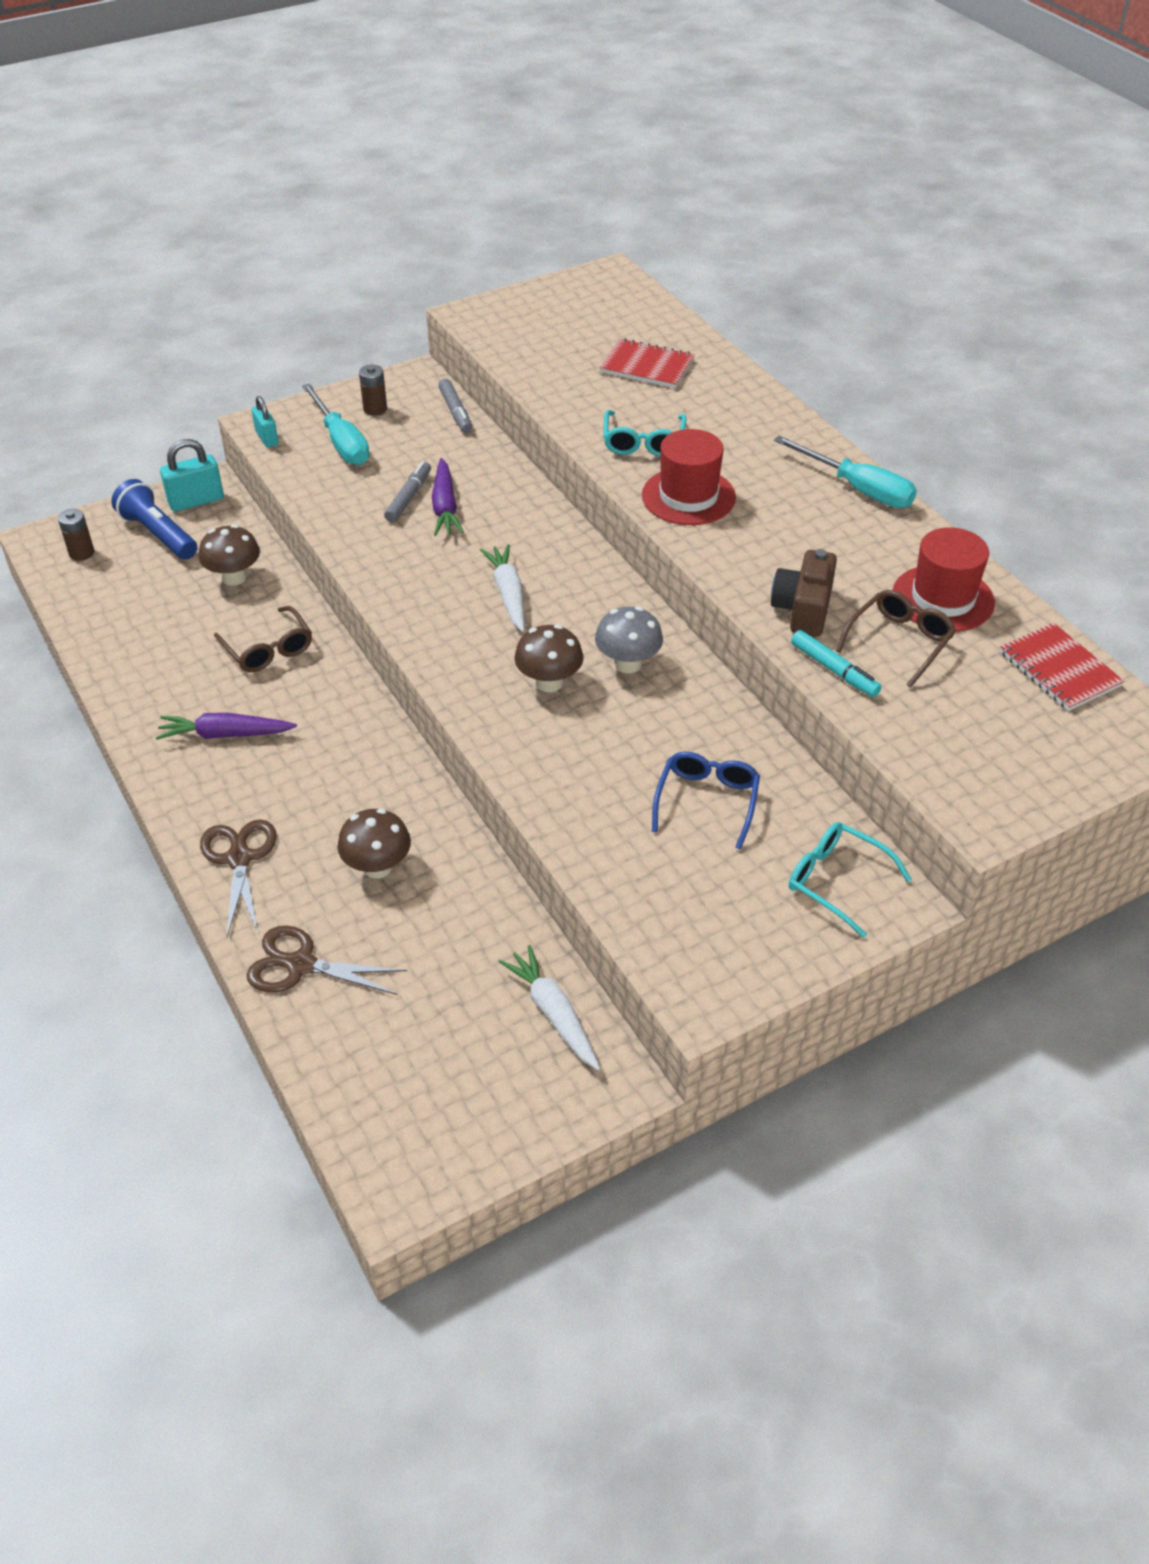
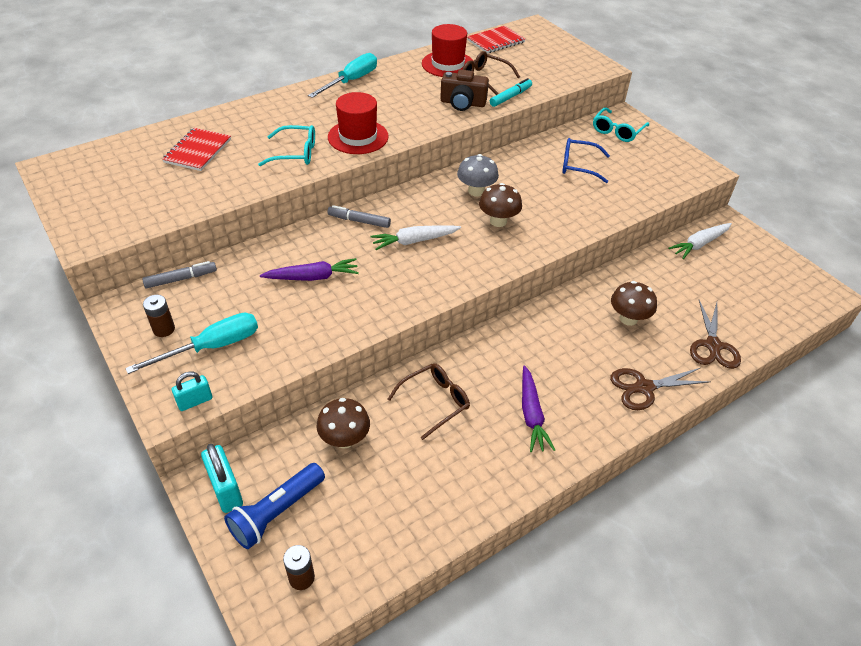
camera: 95 degrees left, 0 degrees up
(409, 498) = (299, 298): grey marker -> grey marker (359, 221)

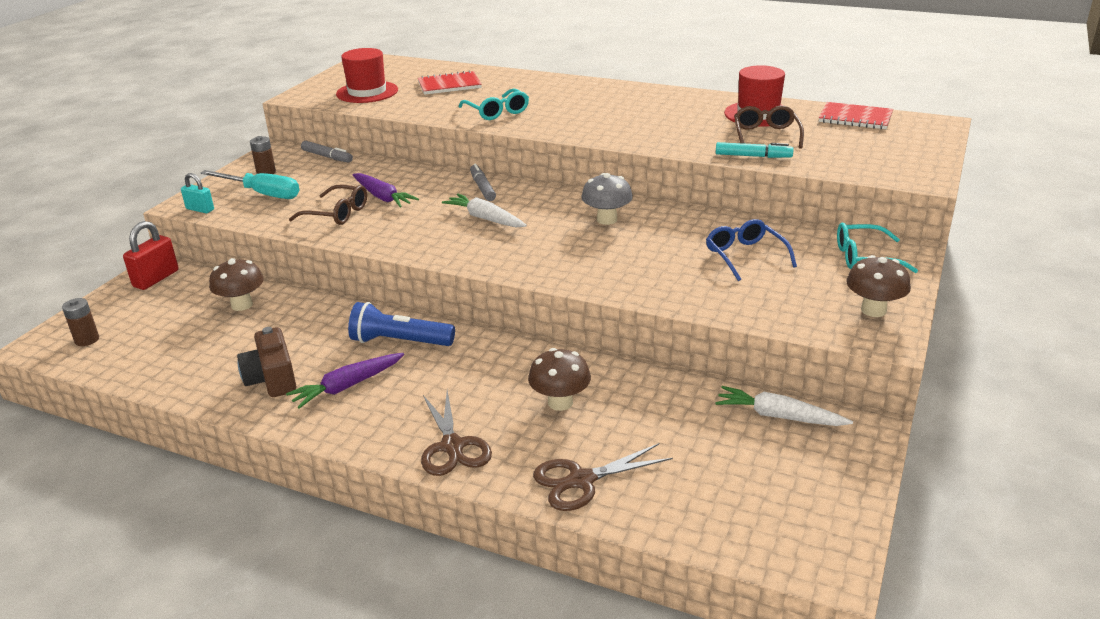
camera: 60 degrees right, 15 degrees down
(226, 490) = (156, 279): turquoise padlock -> red padlock
(276, 512) = (145, 306): blue flashlight -> blue flashlight (399, 341)
(351, 81) = (646, 92): turquoise screwdriver -> none
(358, 137) = (559, 123): red hat -> red hat (367, 92)
(434, 402) = (320, 330): brown glasses -> brown glasses (336, 213)
(462, 103) = (696, 141): brown camera -> brown camera (272, 379)
(498, 221) = (572, 245): brown mushroom -> brown mushroom (873, 310)
(644, 387) = (452, 446): brown scissors -> brown scissors turned 150 degrees counterclockwise

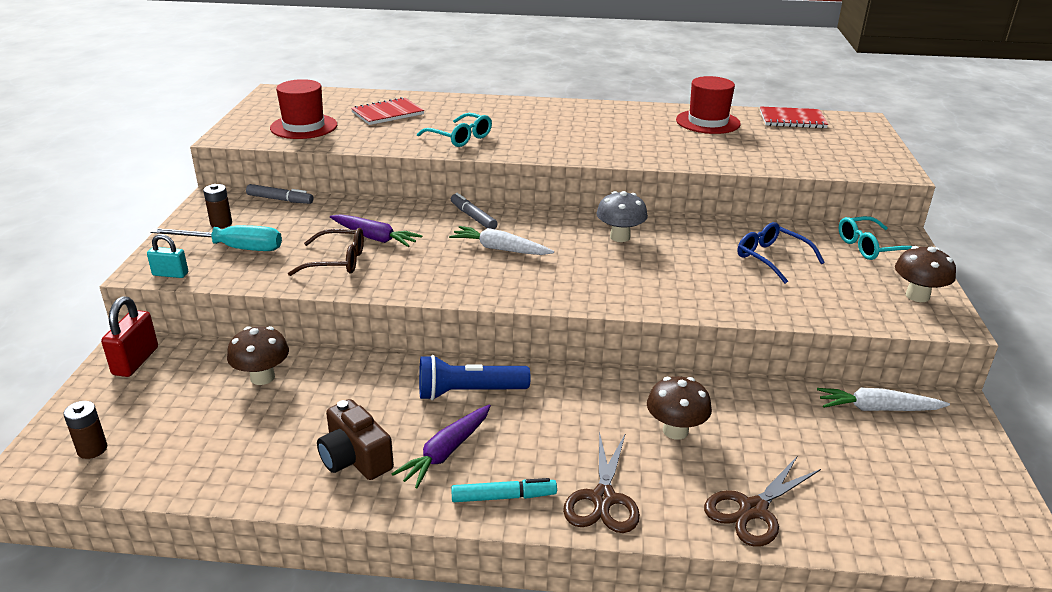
camera: 20 degrees left, 0 degrees up
(452, 446) = (603, 499): brown scissors -> brown scissors turned 45 degrees clockwise
(753, 156) = (738, 162): turquoise marker -> turquoise marker (503, 497)
(766, 135) = (732, 142): brown glasses -> none

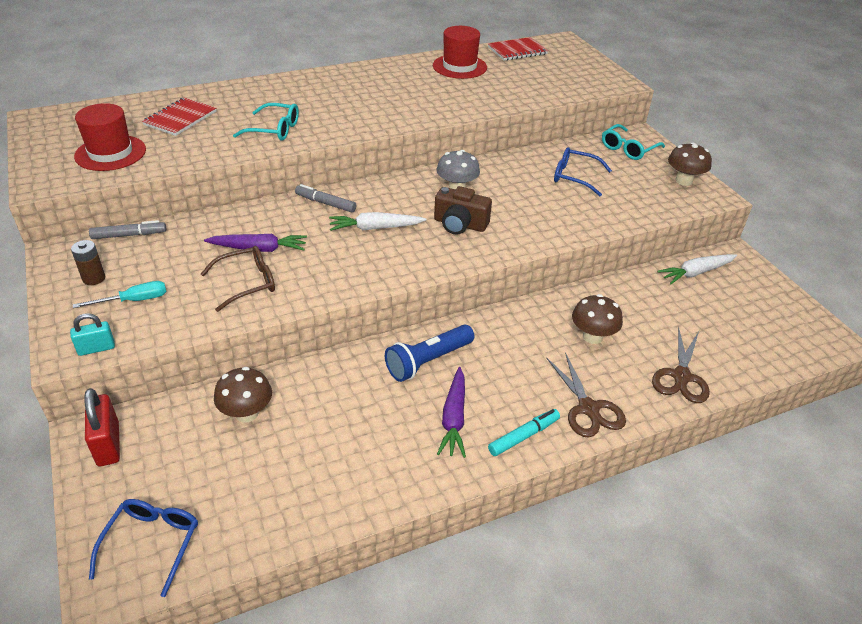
camera: 30 degrees left, 10 degrees up
(92, 449) = (152, 544): brown battery -> blue glasses
(234, 248) = (134, 300): turquoise screwdriver -> turquoise screwdriver, size x0.65
(355, 458) = (390, 452): brown camera -> brown camera (460, 224)

